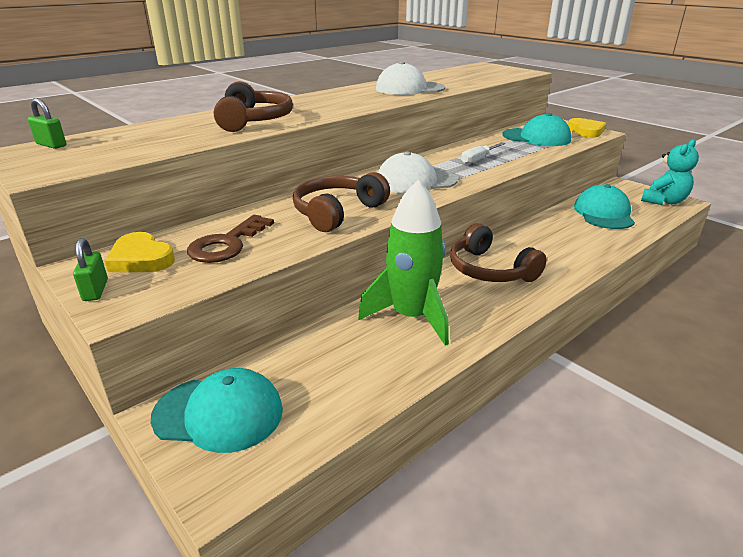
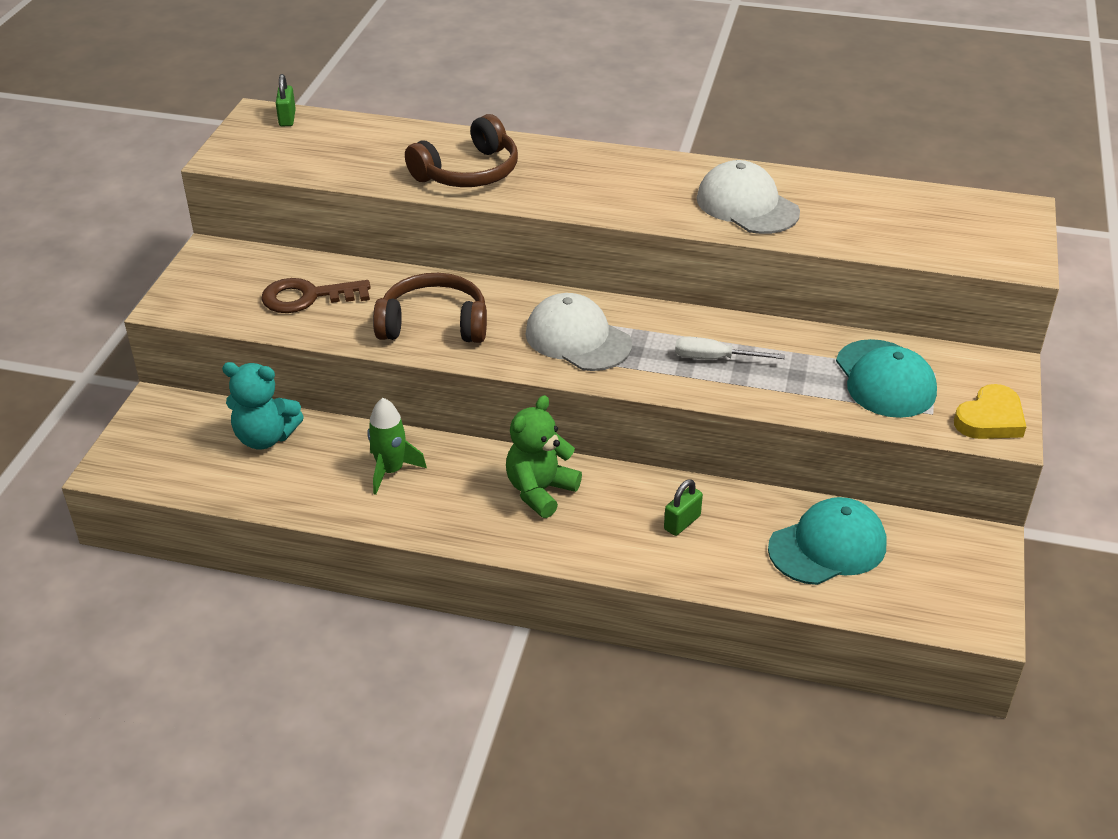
camera: 55 degrees right, 10 degrees up
(95, 290) = (184, 280): green padlock -> green padlock (682, 522)
(141, 259) = (245, 270): yellow heart -> none
(219, 413) = (175, 428): turquoise cap -> none
(411, 317) = (391, 471): green rocket -> green rocket, size x0.58
(489, 270) = (540, 491): brown headphones -> green teddy bear
(663, 201) = (959, 602): turquoise teddy bear -> turquoise teddy bear (265, 437)

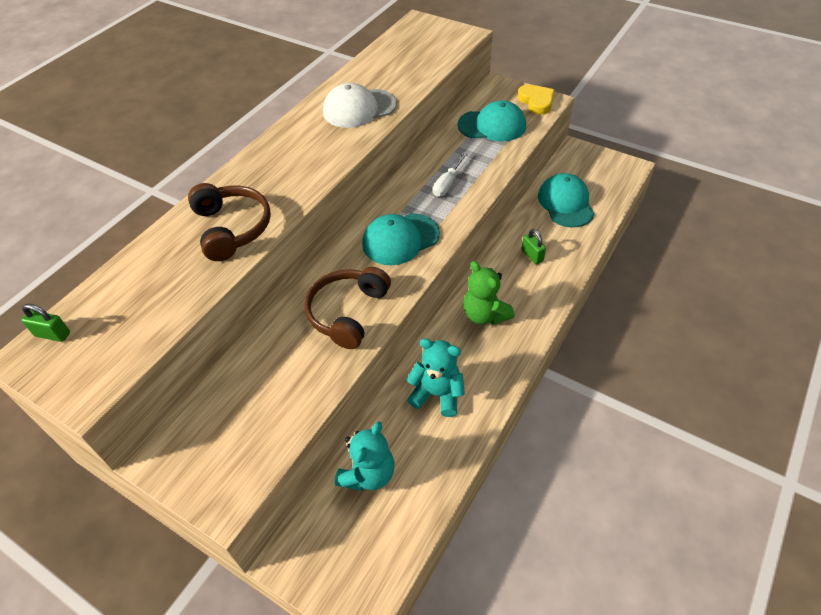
camera: 70 degrees left, 10 degrees up
(307, 297) = (270, 389): brown key -> none
(391, 471) = (437, 394): green rocket -> turquoise teddy bear
(577, 339) = (400, 239): white cap -> turquoise cap

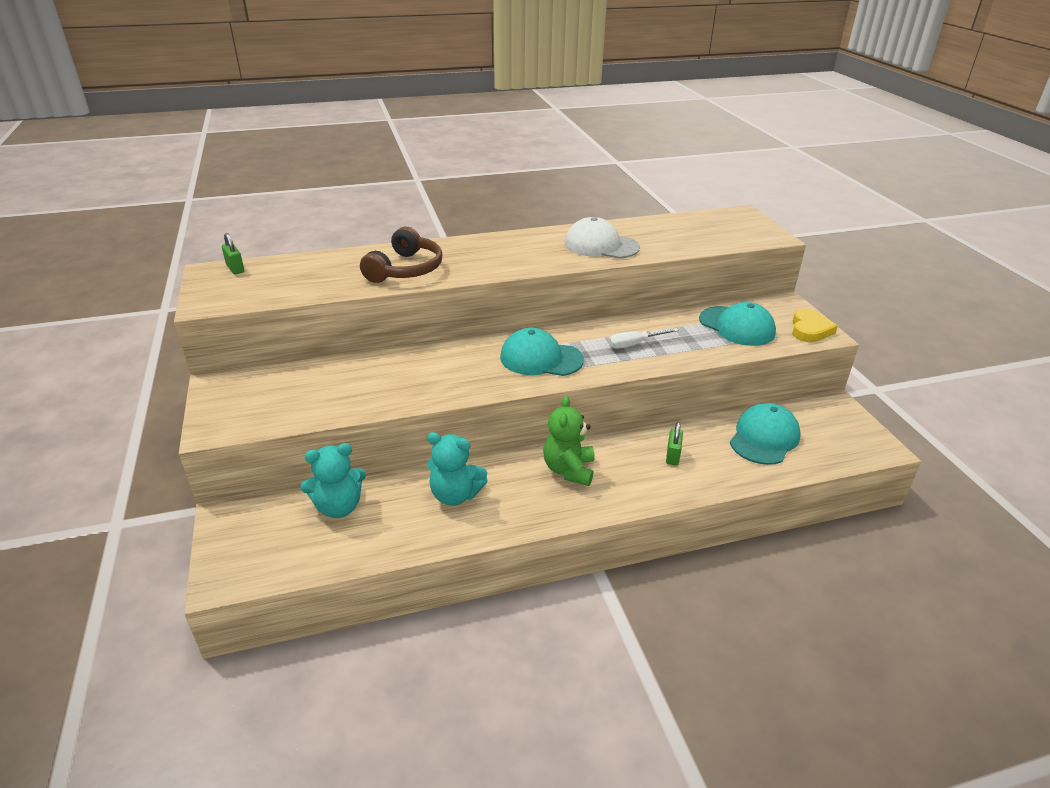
camera: 40 degrees right, 15 degrees down
(347, 312) = (435, 379): brown headphones -> none
(437, 394) = (455, 495): turquoise teddy bear -> turquoise teddy bear turned 135 degrees clockwise

